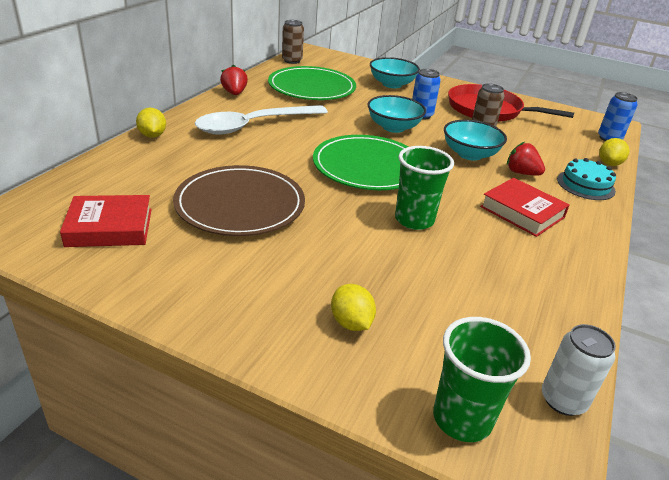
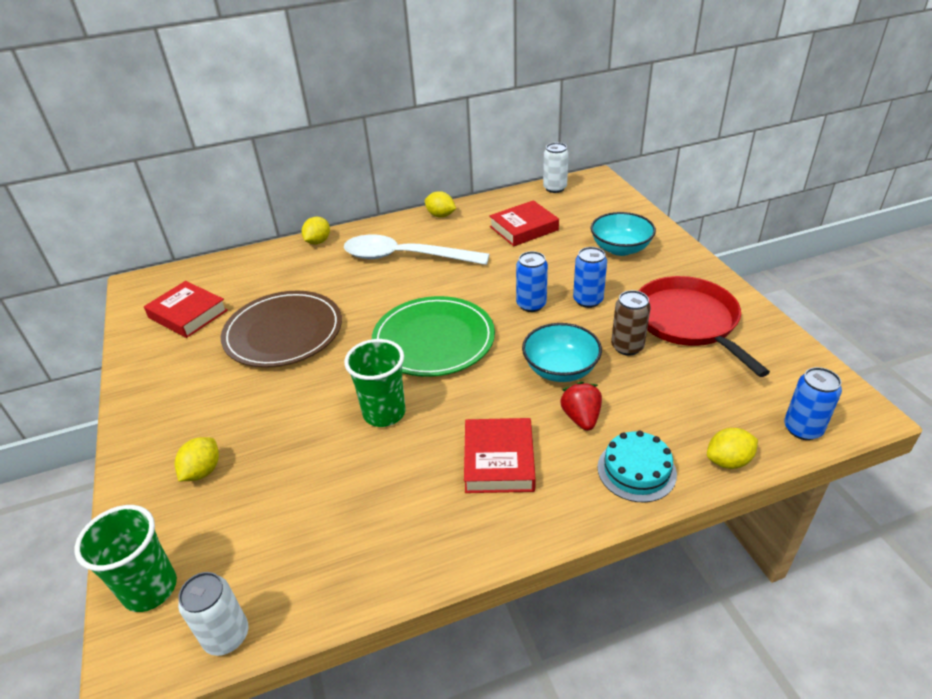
camera: 50 degrees right, 5 degrees up
(234, 93) = (440, 215): red strawberry -> yellow lemon
(292, 61) = (554, 188): brown can -> white can
(312, 87) = (523, 228): green plate -> red book
(393, 127) = (531, 304): turquoise bowl -> blue can

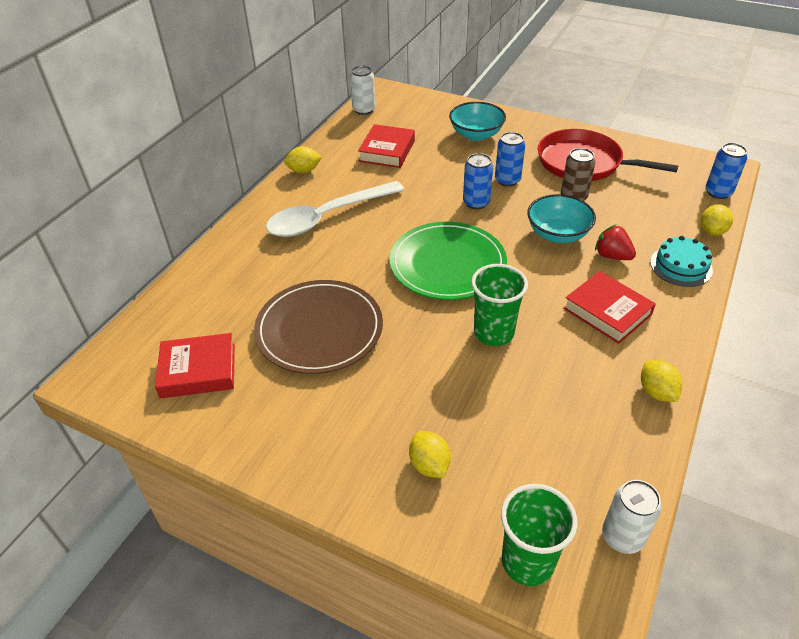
camera: 45 degrees left, 5 degrees up
(318, 241) = (225, 244): yellow lemon -> yellow lemon (656, 392)

